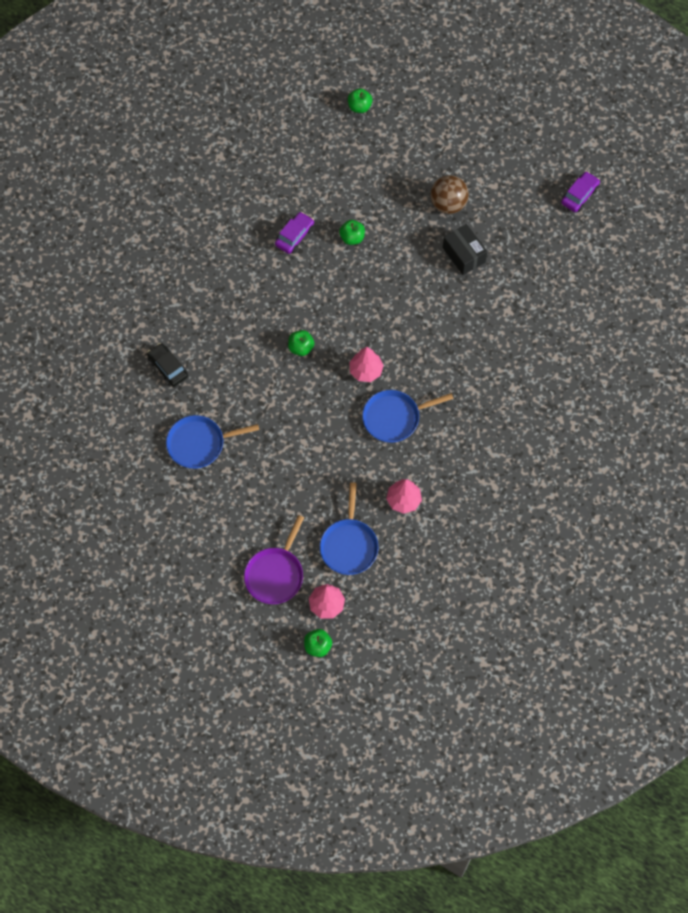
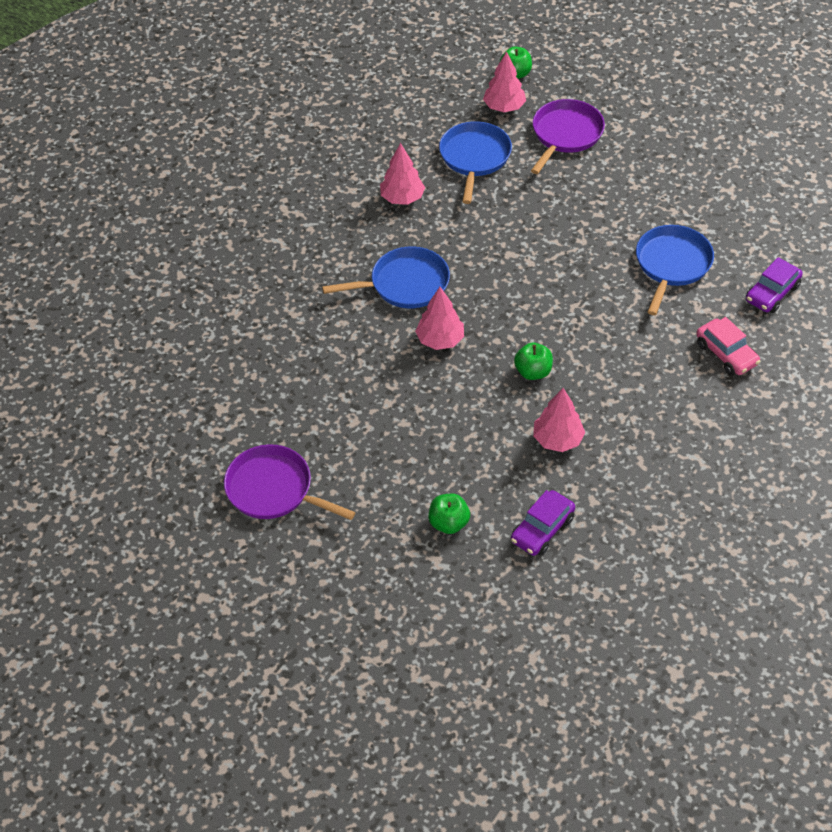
camera: 175 degrees left, 15 degrees down
(168, 368) = (726, 354): black car -> pink car
(199, 444) = (672, 264): blue pan -> blue pan turned 60 degrees counterclockwise
(284, 297) = (557, 439): none -> pink tree
(359, 107) = (420, 757): green apple -> none
(448, 204) = (285, 570): brown ball -> none
(463, 255) = (273, 489): black box -> purple pan
(579, 195) = (65, 575): purple car -> purple car (772, 293)

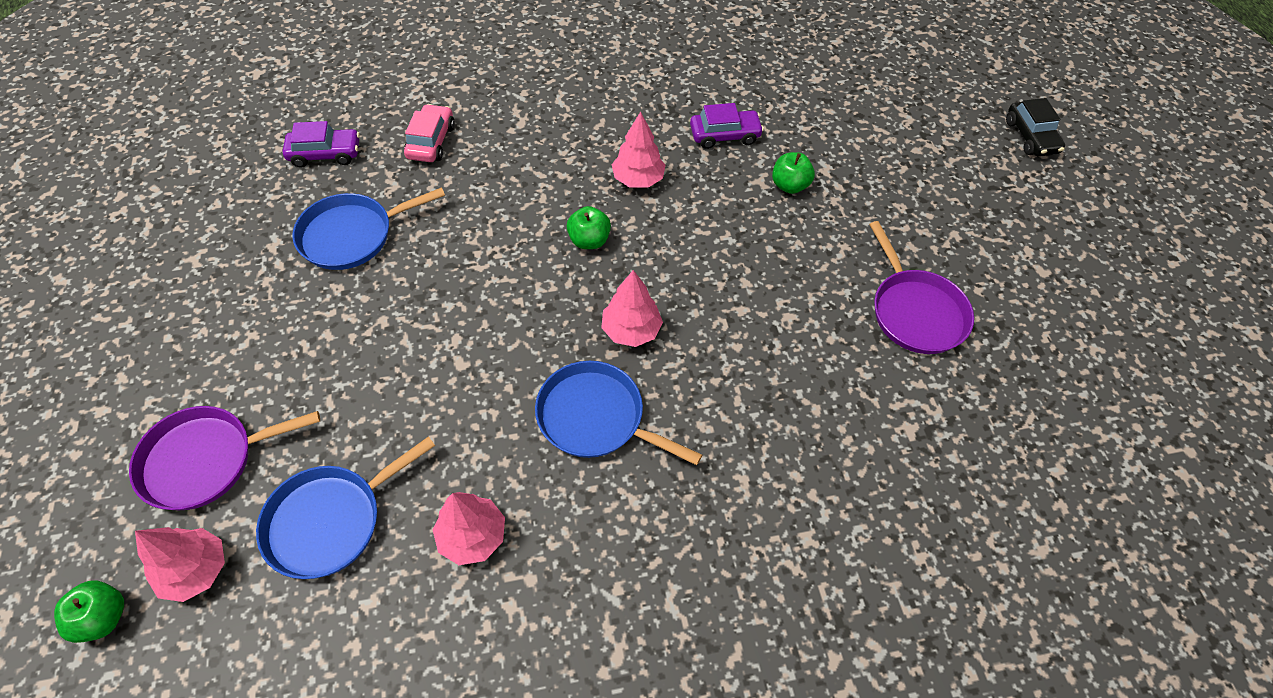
camera: 140 degrees left, 5 degrees up
(296, 747) = (1031, 137): none -> black car

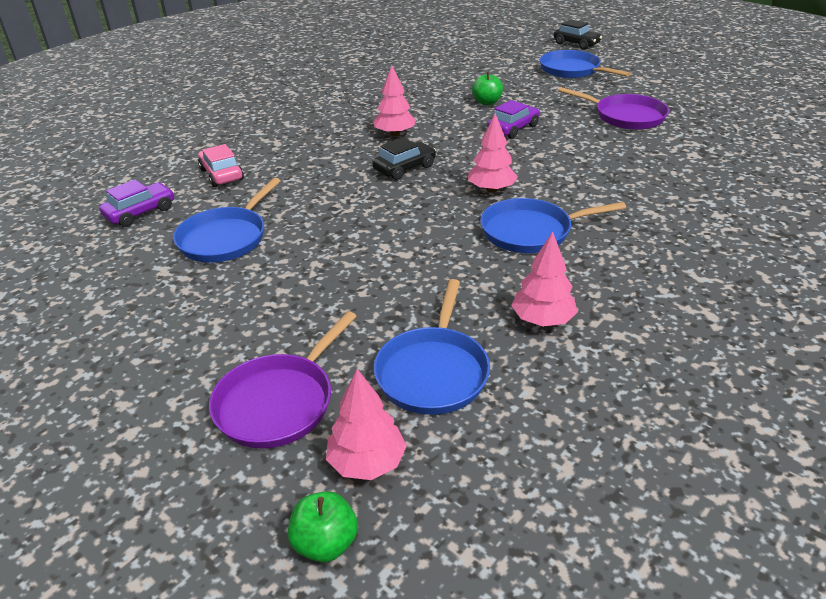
camera: 35 degrees left, 20 degrees down
(589, 240) = (404, 168): green apple -> black car
(724, 135) = (419, 99): purple car -> purple car (513, 128)
(959, 186) = (572, 70): none -> blue pan

